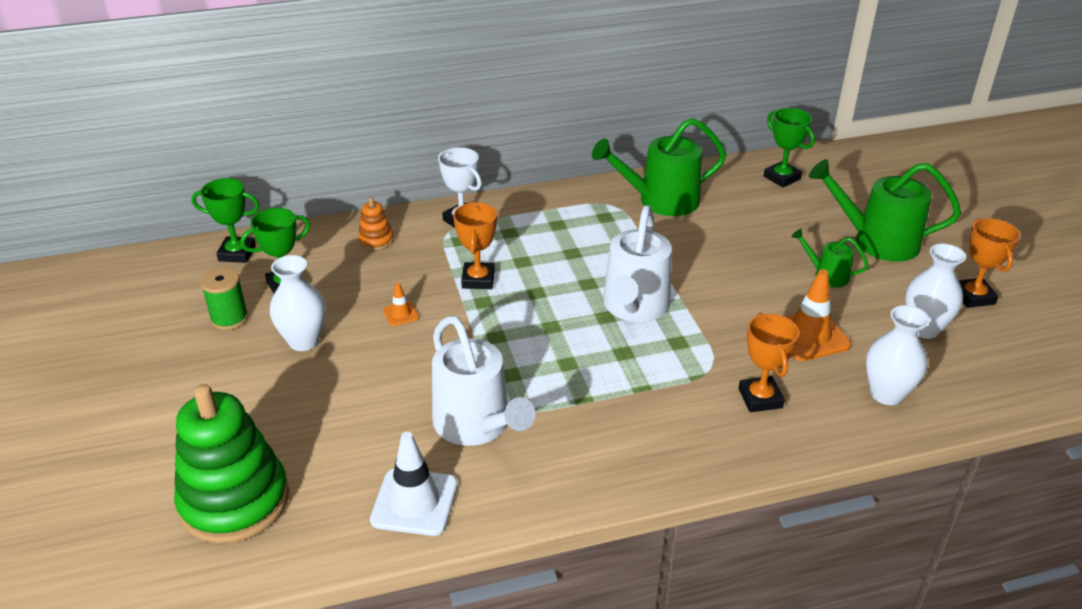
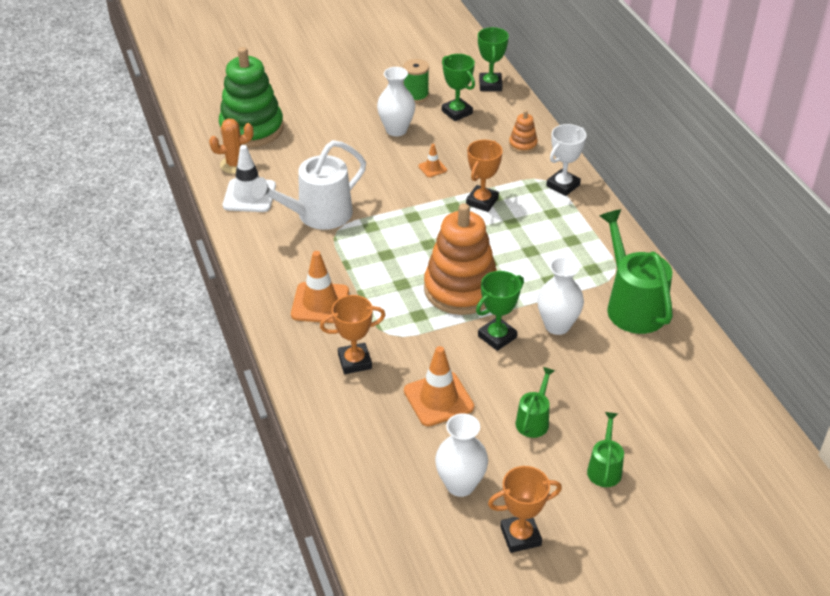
camera: 85 degrees right, 5 degrees up
(327, 522) = (235, 165): none -> orange cactus
(478, 279) = (482, 201): orange trophy -> orange trophy turned 60 degrees counterclockwise
(634, 307) = (461, 289): white watering can -> orange stacking toy
(658, 426) = (320, 303): none -> orange traffic cone
(782, 178) = (709, 400): green trophy -> green trophy (497, 337)
(876, 241) = (604, 468): green watering can -> green watering can, size x0.51
(886, 394) = (365, 443): white vase -> white vase (557, 325)

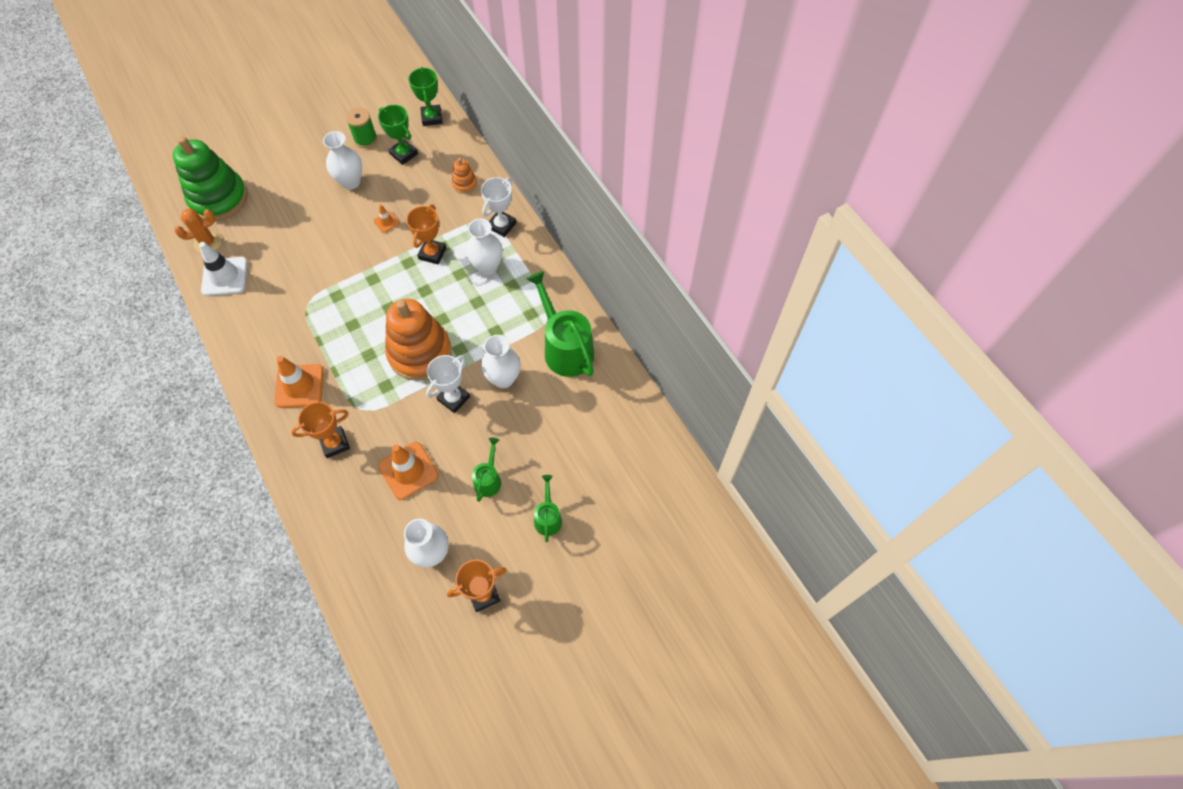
camera: 10 degrees left, 20 degrees up
(317, 215) = (288, 290): white watering can -> none
(497, 337) = (453, 398): green trophy -> white trophy
(544, 220) = (487, 267): none -> white vase

